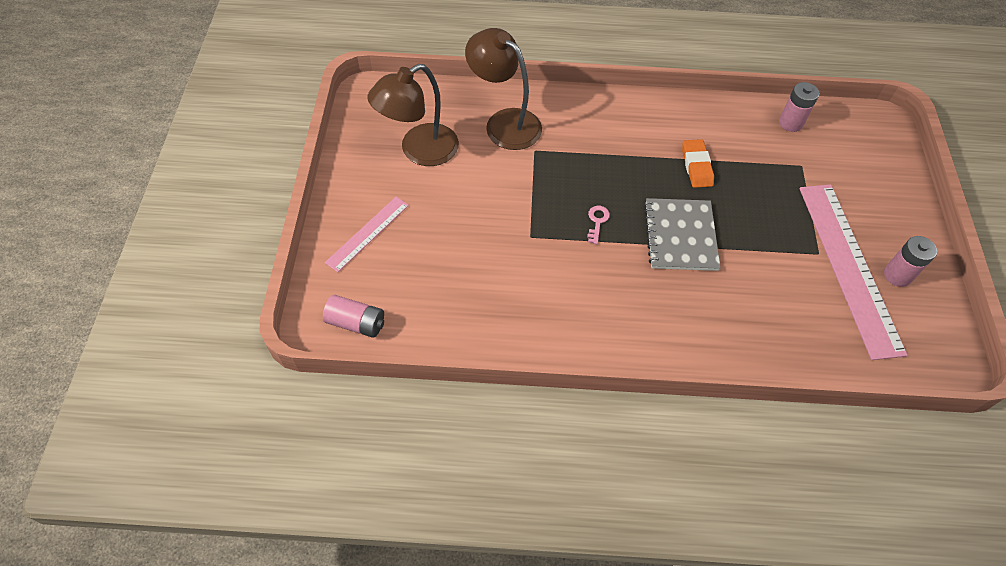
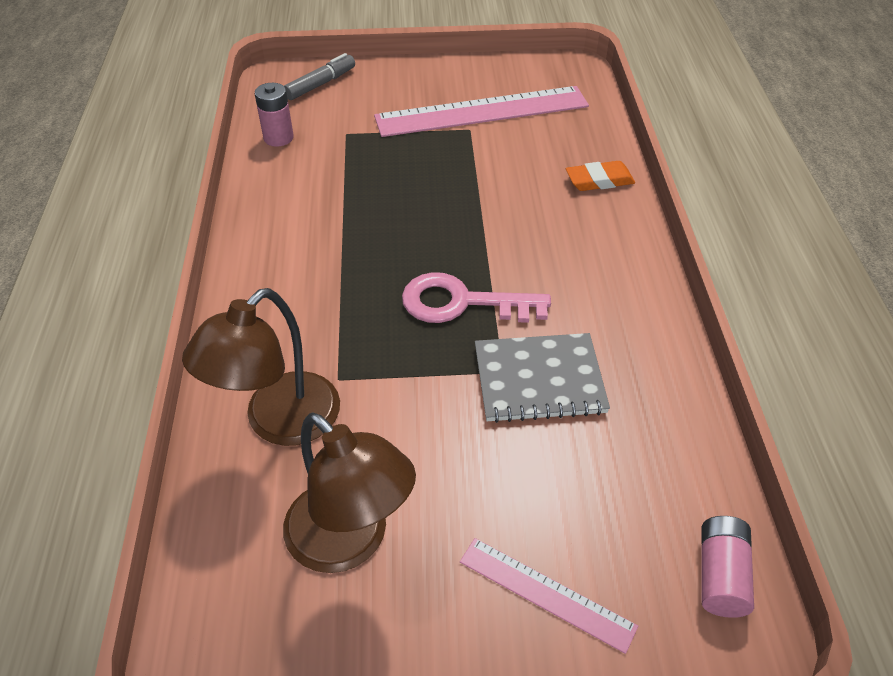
camera: 95 degrees left, 10 degrees down
(597, 221) = (462, 303): pink key -> pink key, size x2.31
(680, 236) = (469, 228): grey notebook -> grey notebook (539, 380)
(696, 166) = (355, 213): orange eraser -> orange eraser (599, 180)
(875, 151) = (320, 84): none -> grey marker
(897, 275) = (484, 84): pink battery -> none

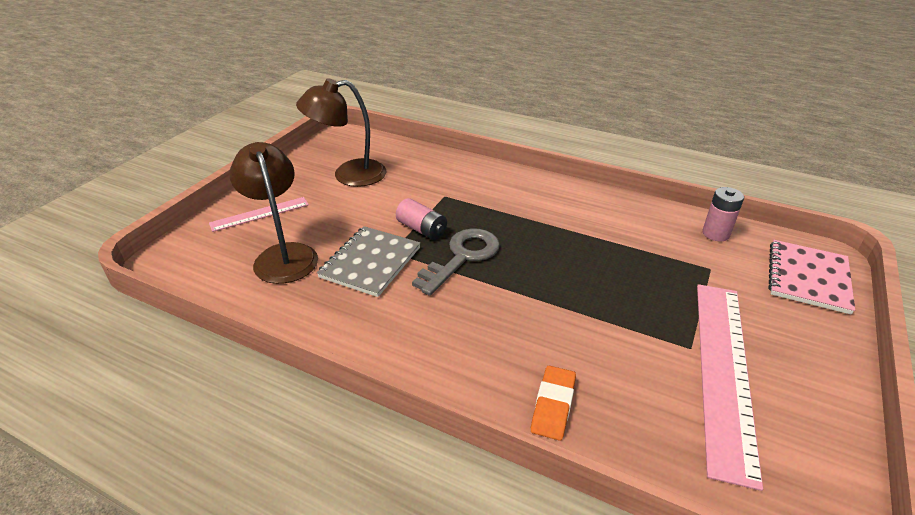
camera: 120 degrees right, 10 degrees down
(279, 422) = (433, 173): brown lamp -> brown lamp (283, 255)
(320, 84) = (808, 278): grey marker -> pink notebook
(462, 303) = (462, 257): pink key -> grey key
(720, 575) = (191, 269): pink battery -> pink battery (422, 229)

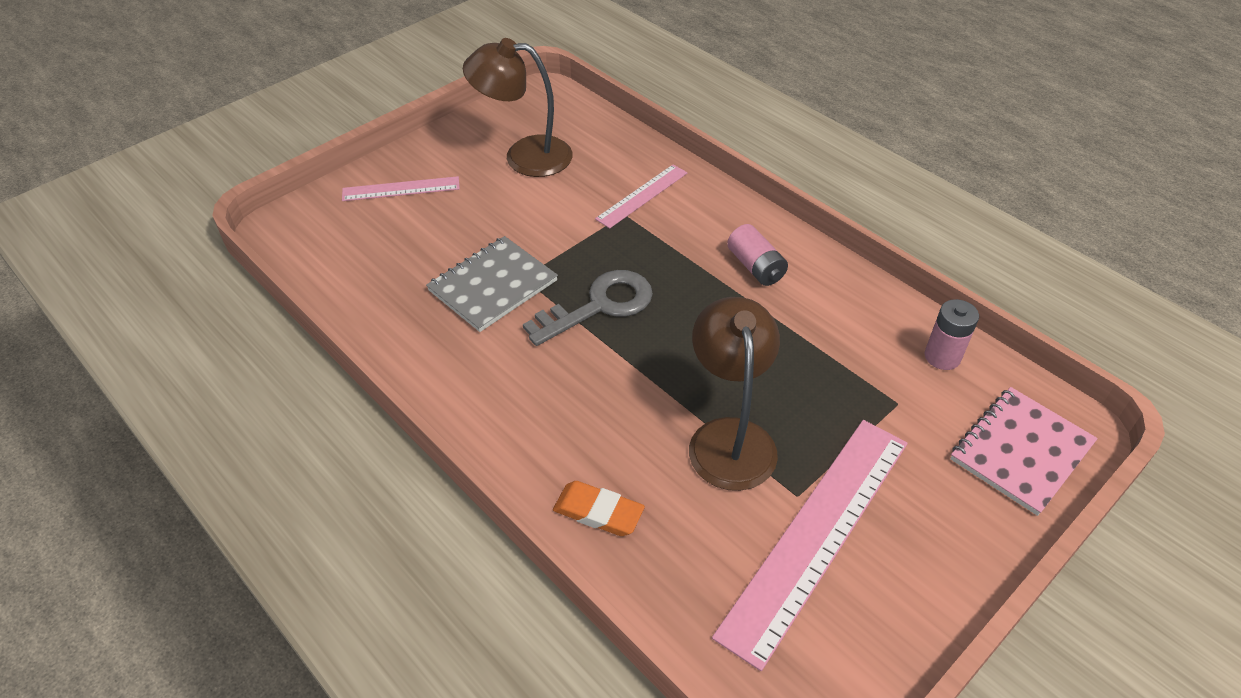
camera: 20 degrees right, 10 degrees up
(283, 255) = (404, 251): brown lamp -> brown lamp (729, 437)
(422, 229) = (572, 255): pink battery -> pink battery (755, 267)
(451, 182) = (642, 196): none -> pink ruler
(553, 405) = (598, 512): orange eraser -> orange eraser turned 75 degrees clockwise

